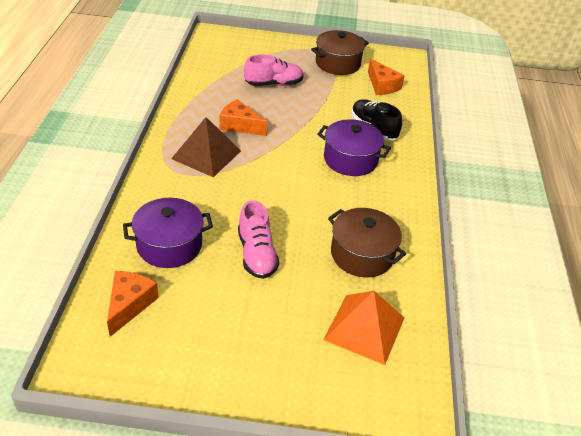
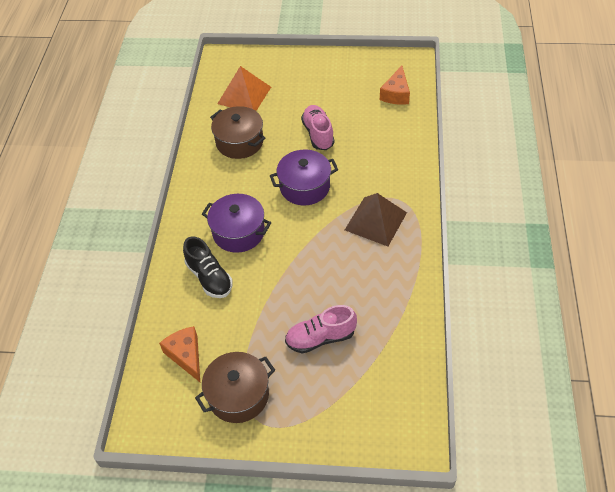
camera: 175 degrees left, 10 degrees up
(169, 245) = (383, 134): purple pot -> purple pot (305, 187)
(240, 125) = (350, 263): orange cheese -> none

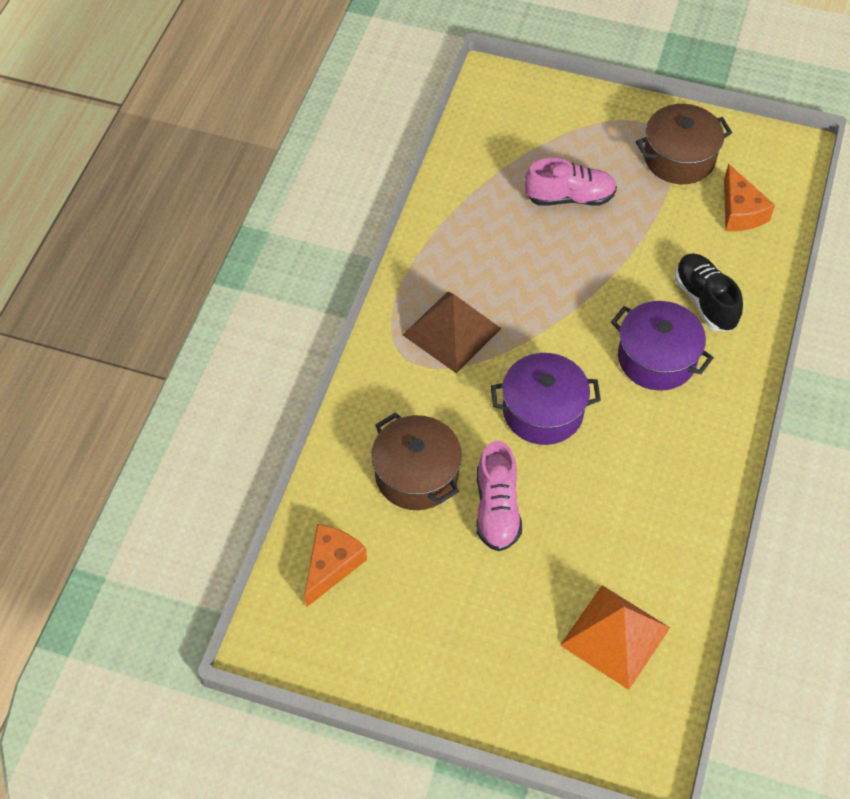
camera: 170 degrees left, 5 degrees up
(239, 142) = (636, 525): brown pot -> brown pot (416, 475)

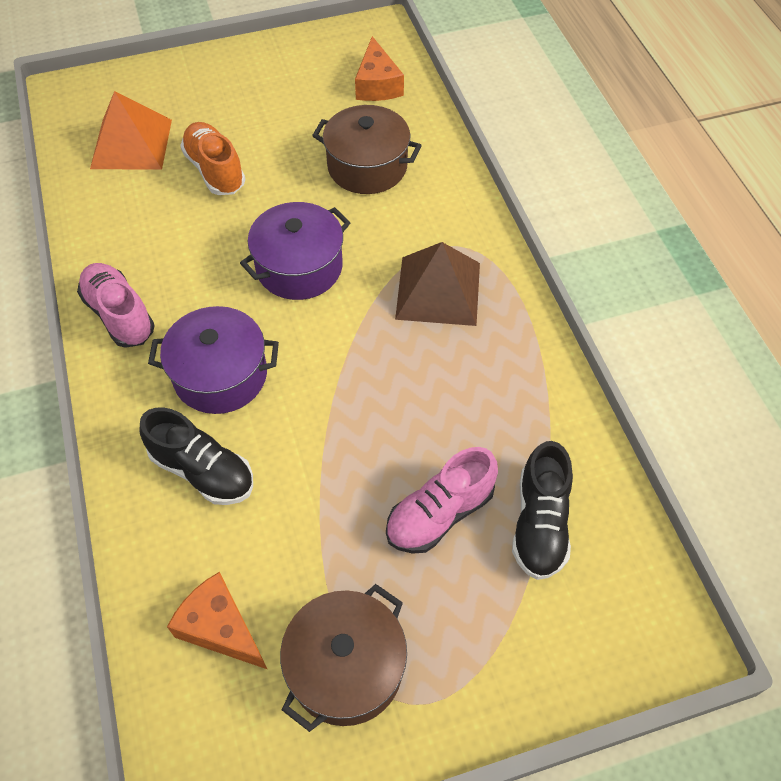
camera: 145 degrees right, 0 degrees up
(497, 509) = (283, 176): pink shoe -> pink shoe (120, 315)
(514, 162) = (539, 523): none -> black shoe
(553, 553) = (215, 170): none -> orange shoe

